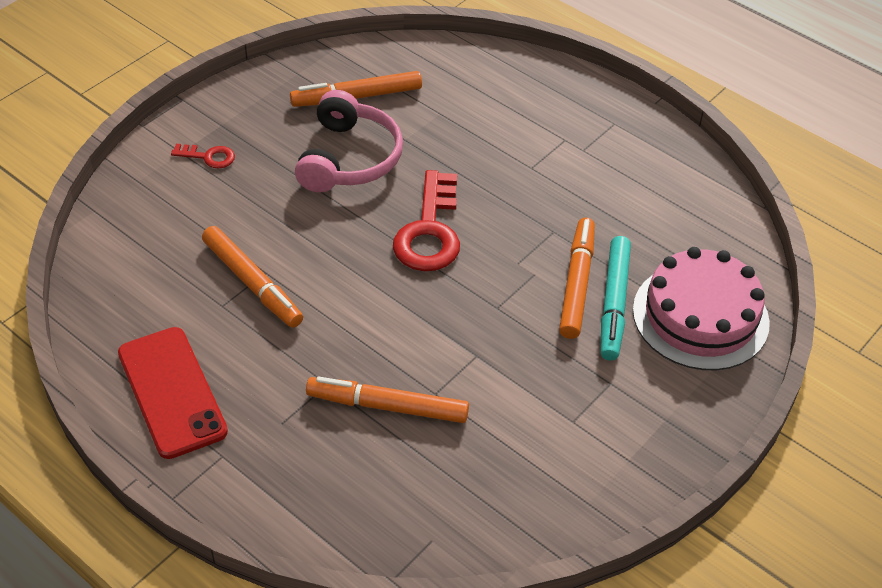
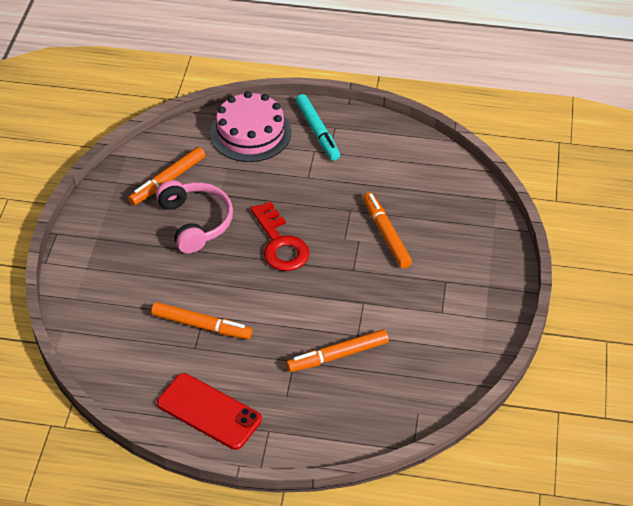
camera: 30 degrees left, 0 degrees up
(208, 157) = (107, 262): red key -> none
(614, 303) = (414, 236): turquoise marker -> turquoise marker (317, 131)
(700, 316) = (465, 220): pink cake -> pink cake (250, 133)

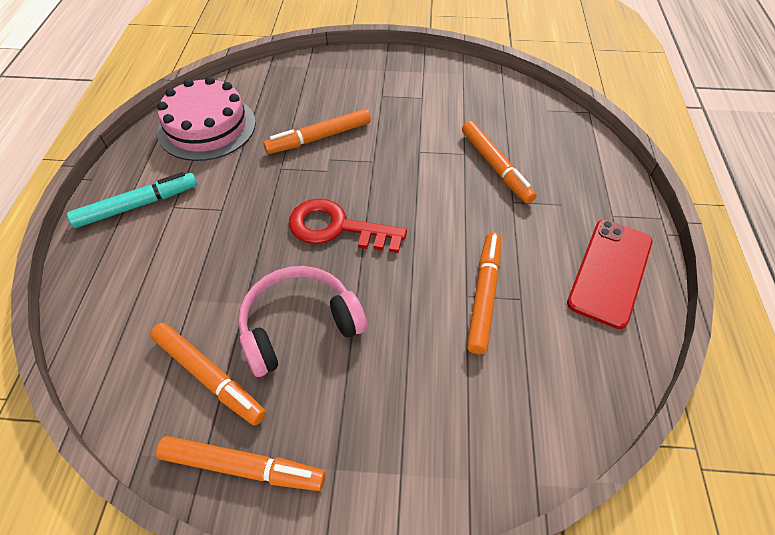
camera: 95 degrees left, 5 degrees up
(108, 199) = (243, 467): none -> orange marker
(250, 133) = (122, 278): pink cake -> pink cake (207, 127)
(280, 244) = (337, 228): red key -> red key turned 135 degrees counterclockwise

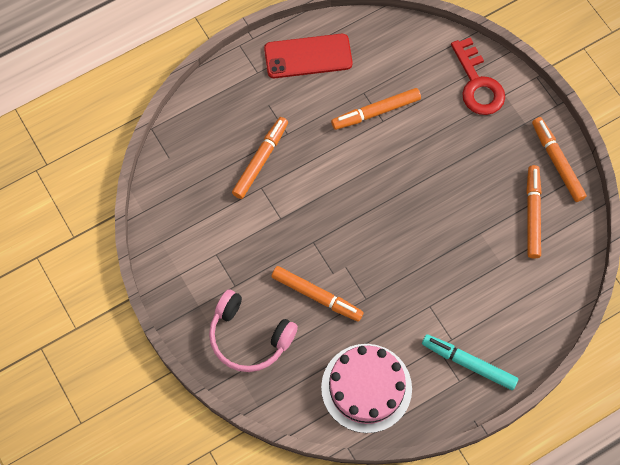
camera: 125 degrees left, 15 degrees up
(299, 325) = (470, 193): pink headphones -> pink headphones (249, 337)
(337, 228) = (389, 222): red key -> red key (477, 84)

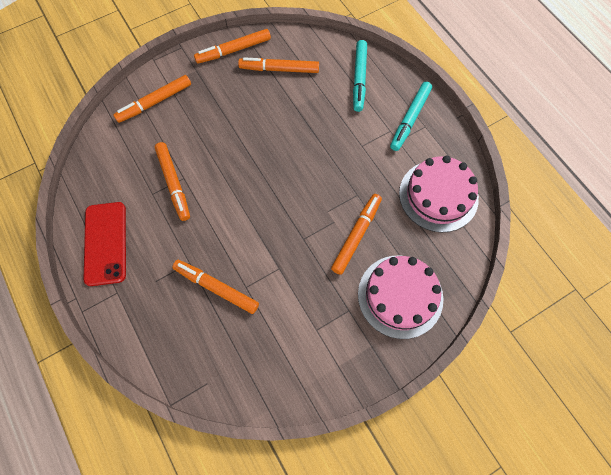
camera: 90 degrees left, 0 degrees up
(249, 337) = (400, 296): pink headphones -> pink cake
(477, 84) = (154, 102): red key -> orange marker
(524, 306) = (359, 79): none -> turquoise marker

